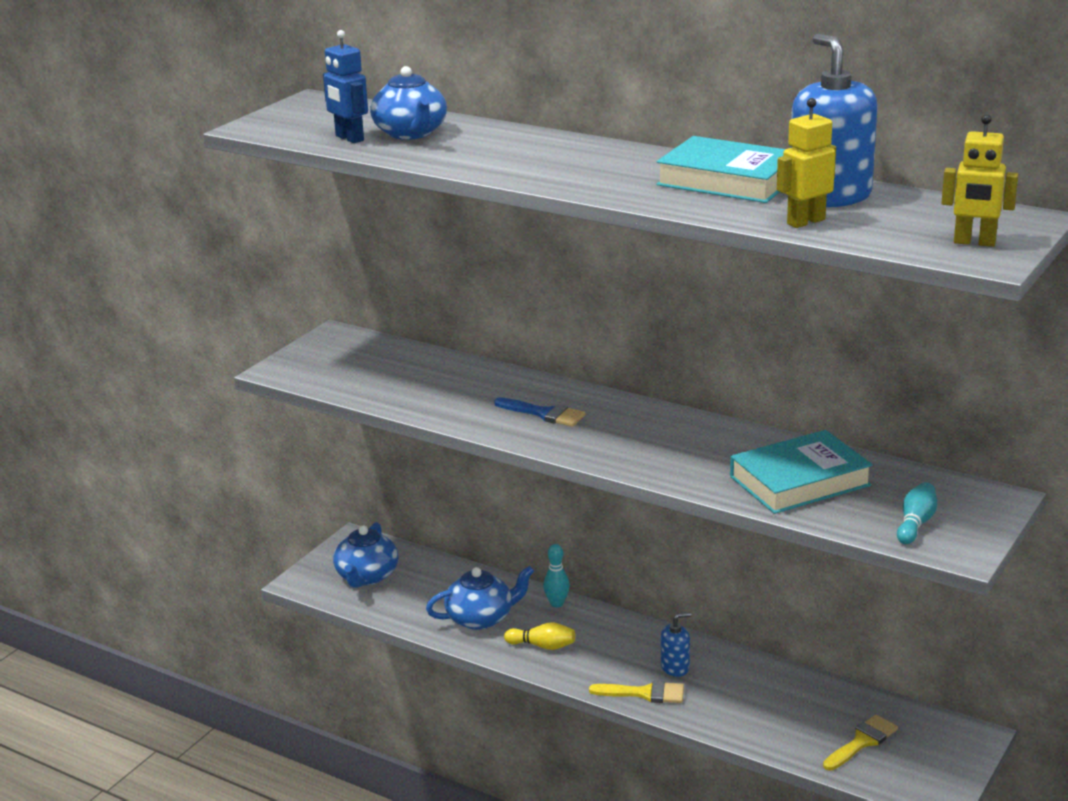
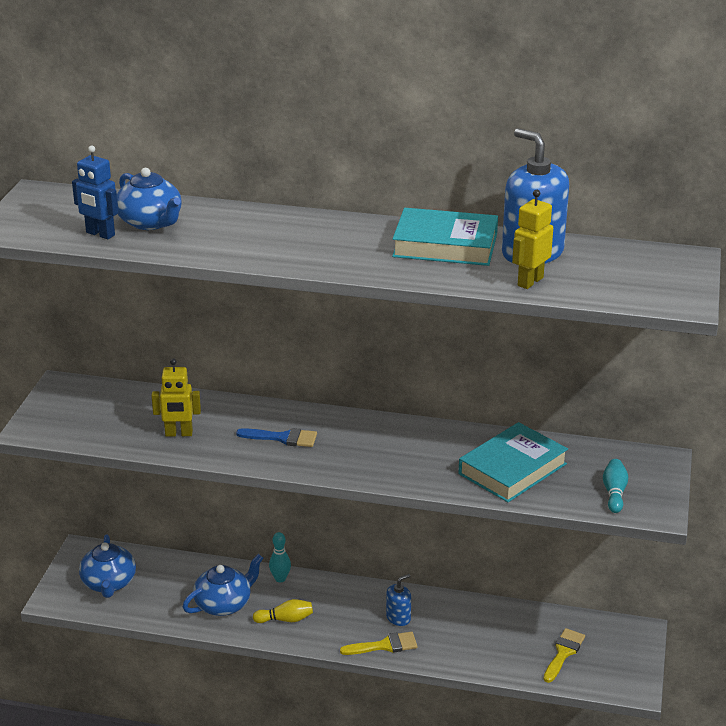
camera: 20 degrees left, 5 degrees up
(974, 242) = (664, 287): yellow robot -> yellow robot (179, 434)

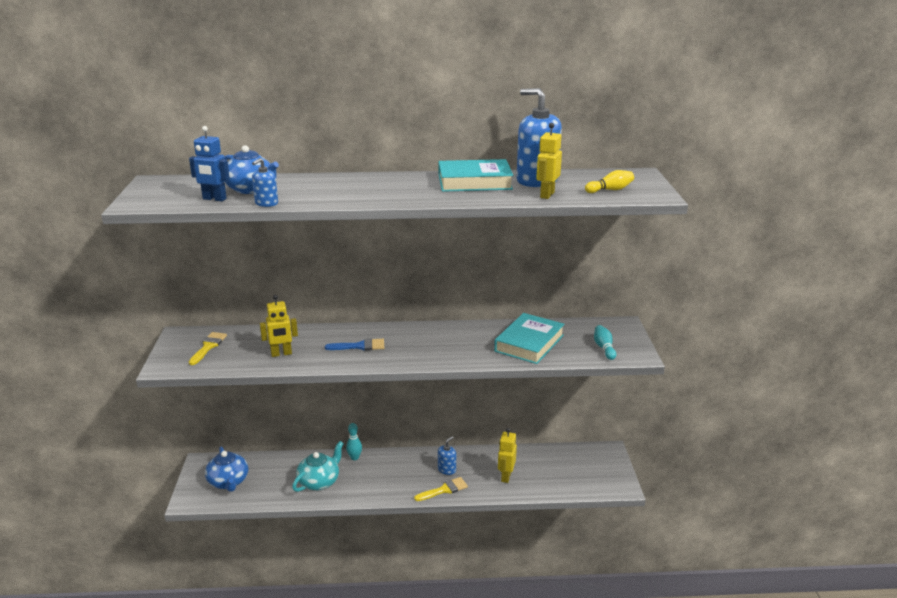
camera: 15 degrees left, 5 degrees down
(160, 250) = (266, 203): none -> blue soap dispenser
(224, 604) = (319, 481): blue teapot -> turquoise teapot
(285, 619) = (368, 484): yellow bowling pin -> yellow bowling pin (610, 190)
(476, 642) = (506, 476): none -> yellow robot
(563, 653) = (566, 473): yellow brush -> yellow brush (208, 347)

